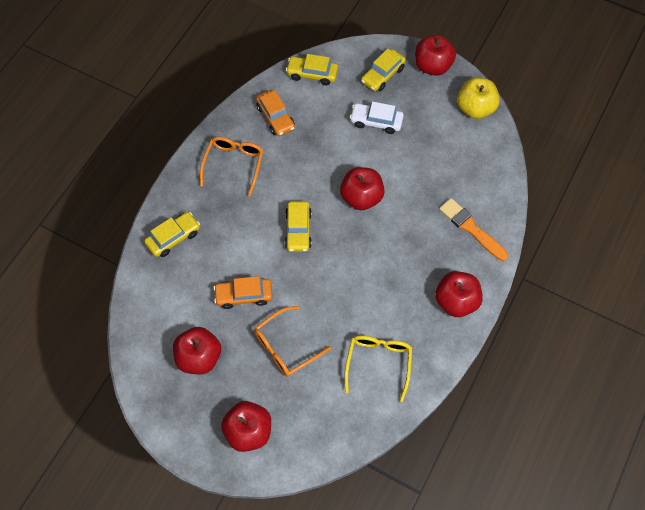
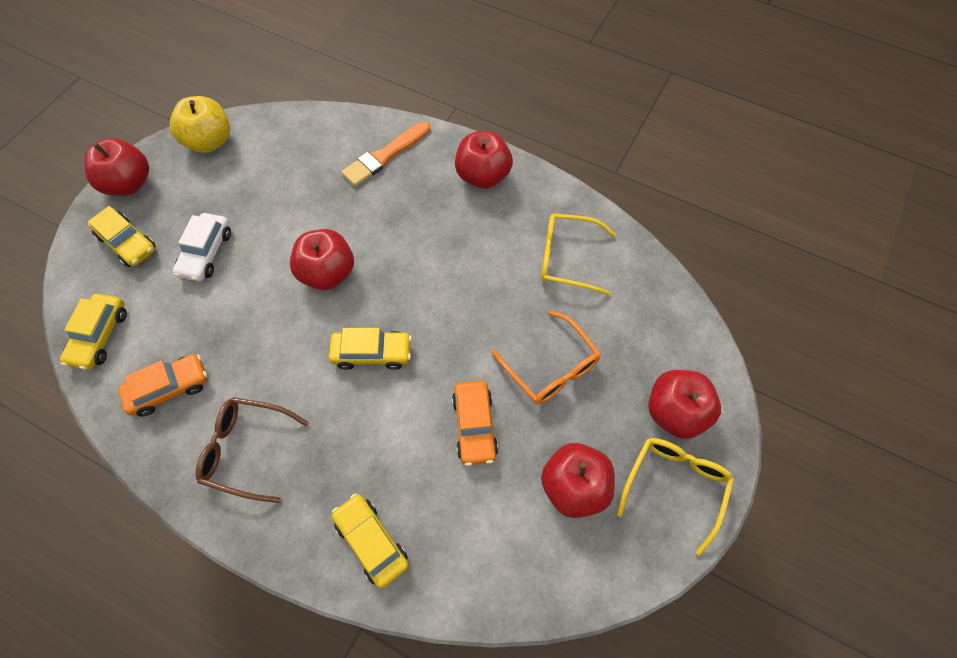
camera: 90 degrees left, 0 degrees up
(195, 424) = (675, 486): none -> yellow glasses
(234, 164) = (246, 450): orange glasses -> brown glasses

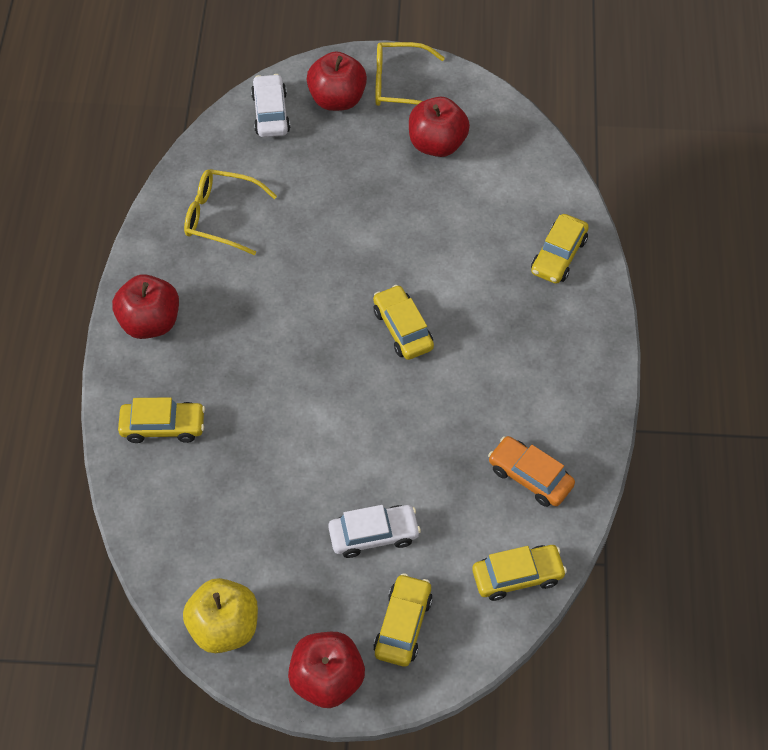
camera: 115 degrees left, 5 degrees down
(246, 450) = (544, 380): brown glasses -> none
(327, 273) = (339, 407): red apple -> none
(385, 156) = (163, 426): orange brush -> yellow car
(474, 426) = (426, 225): orange car -> none
(551, 367) = (342, 192): orange glasses -> none
(567, 258) = (221, 217): yellow glasses -> yellow glasses turned 120 degrees clockwise
(678, 343) = (271, 113): none -> white car

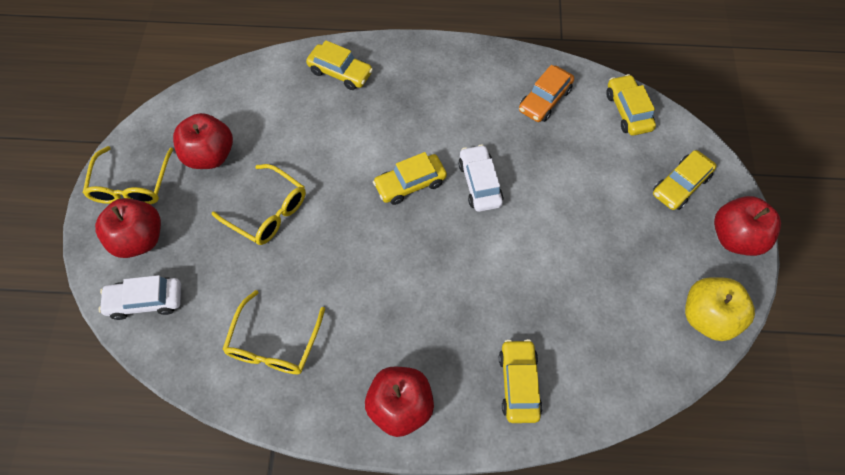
camera: 90 degrees left, 5 degrees up
(367, 200) = (268, 212): none -> yellow glasses
(374, 535) = (607, 205): white car -> white car (479, 183)
(403, 625) = (680, 185): yellow car -> yellow car turned 60 degrees counterclockwise

